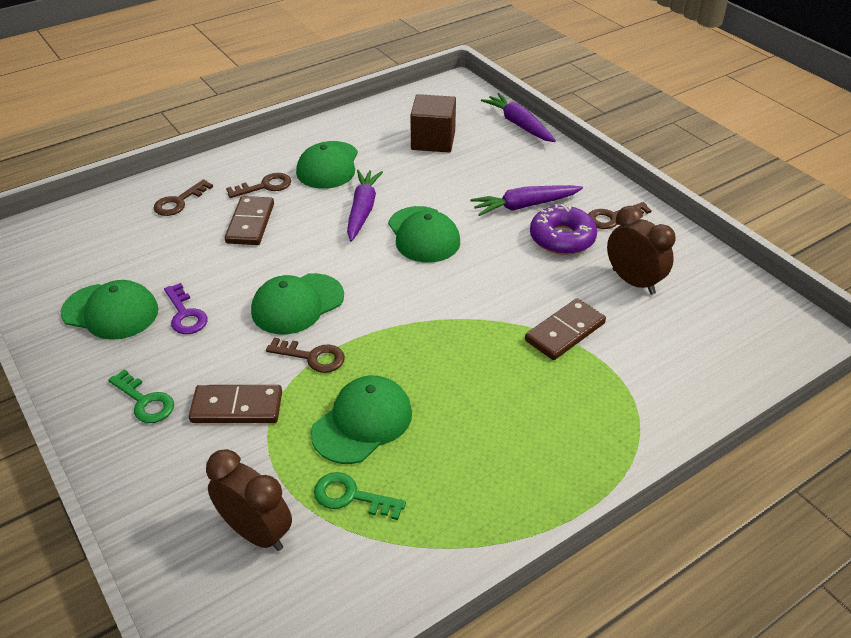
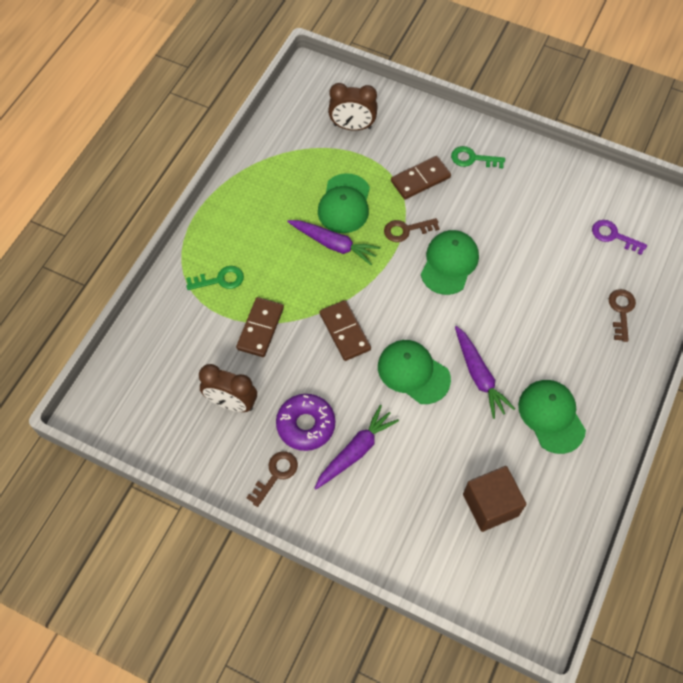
camera: 150 degrees right, 20 degrees up
(110, 311) = (557, 200): green cap -> none
(185, 314) = (510, 221): purple key -> purple key (613, 236)
(250, 223) = (548, 317): brown domino -> brown domino (345, 331)
(265, 186) = (576, 362): brown key -> none
(351, 496) = (320, 163): green key -> green key (220, 280)
(518, 124) = (428, 581): purple carrot -> purple carrot (334, 244)

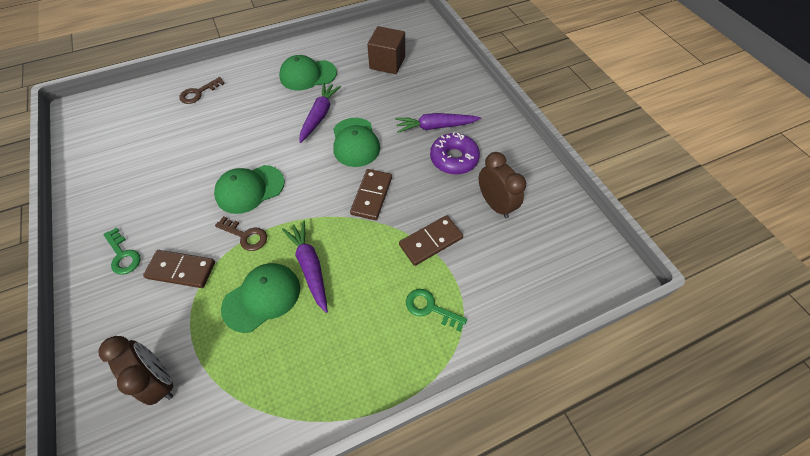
camera: 140 degrees left, 5 degrees down
(276, 474) = (497, 145): brown key -> none
(551, 416) = (308, 75): green cap -> green cap turned 60 degrees clockwise
(613, 236) = (134, 131): purple key -> none

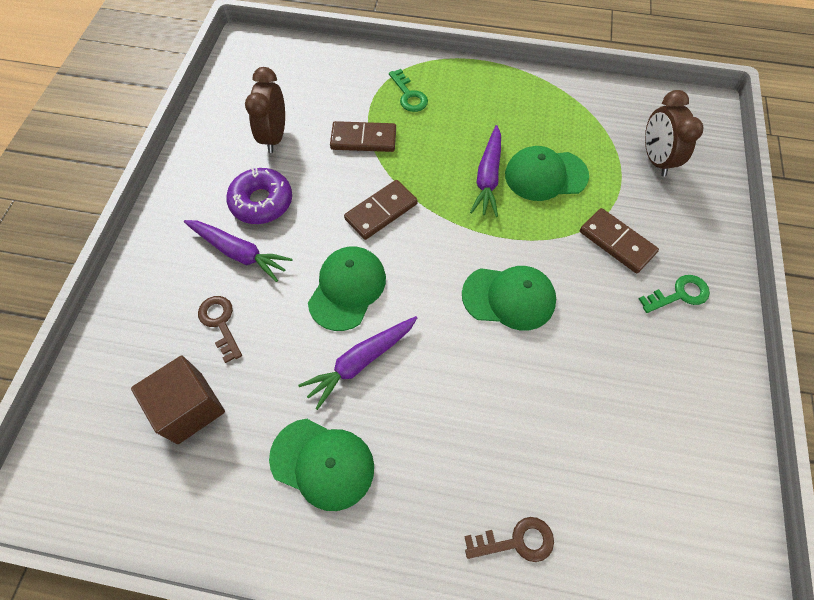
camera: 145 degrees left, 5 degrees up
(123, 255) = (679, 294): green key -> green key turned 75 degrees clockwise
(245, 235) = (537, 242): brown key -> brown key (220, 323)

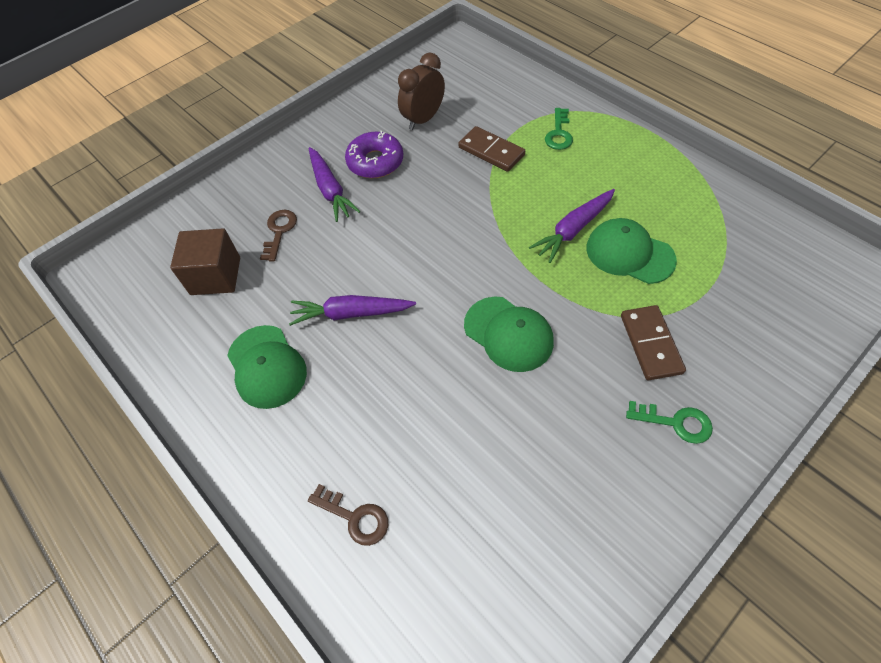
camera: 40 degrees right, 5 degrees down
(347, 289) = (385, 256): green cap -> none
(381, 211) = (459, 213): brown domino -> none
(655, 159) = (758, 293): brown clock -> none

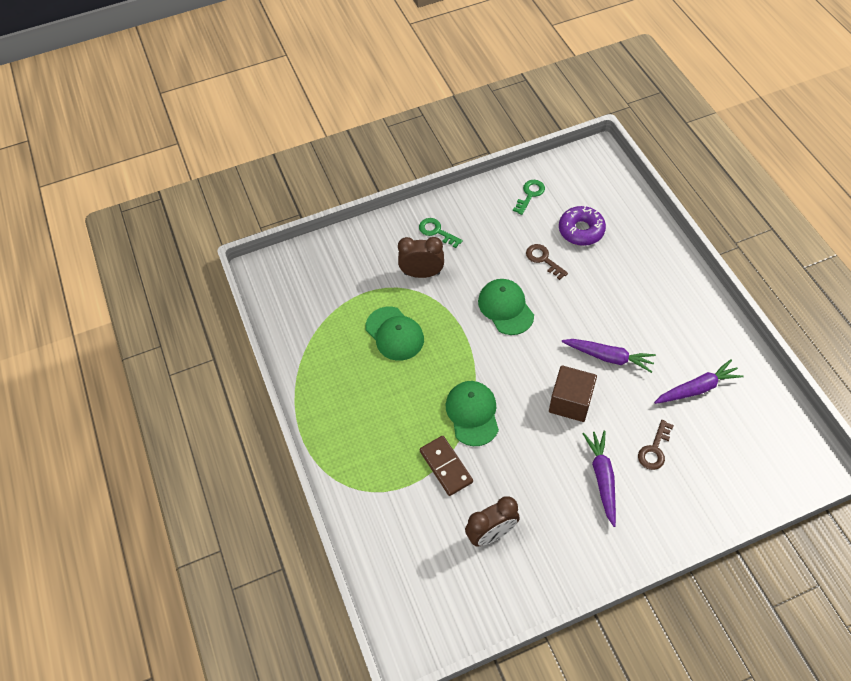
camera: 160 degrees left, 0 degrees up
(215, 276) = (711, 425): brown cube -> brown cube (570, 402)
(267, 366) = (675, 339): green cap -> green cap (472, 413)
(355, 517) = (631, 242): brown key -> brown key (543, 259)
(375, 162) = (553, 495): purple donut -> purple donut (581, 230)
(559, 133) = (377, 463): green key -> green key (530, 195)
(573, 230) = (421, 366): purple carrot -> purple carrot (697, 388)
(650, 344) = (422, 273): brown domino -> brown clock

